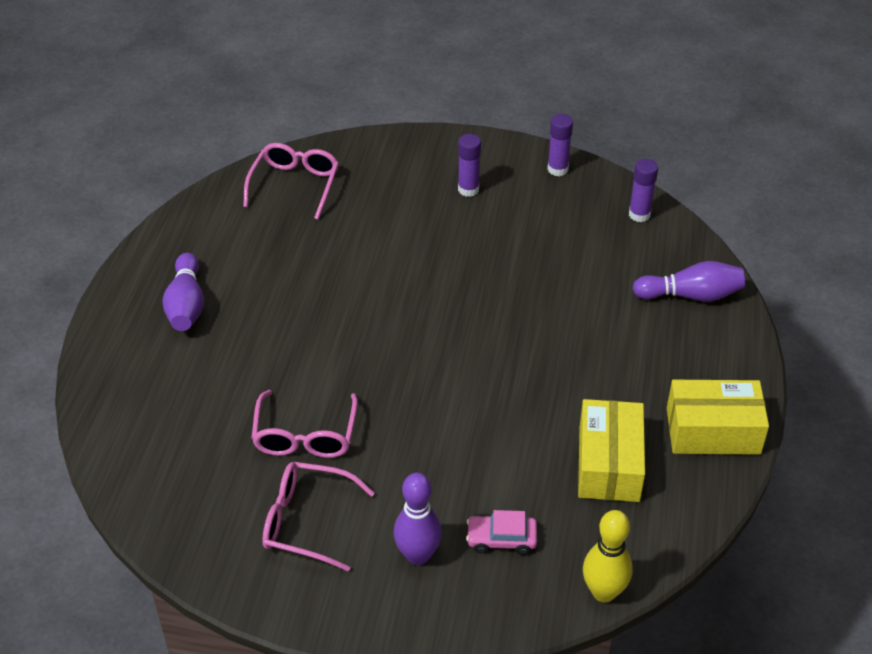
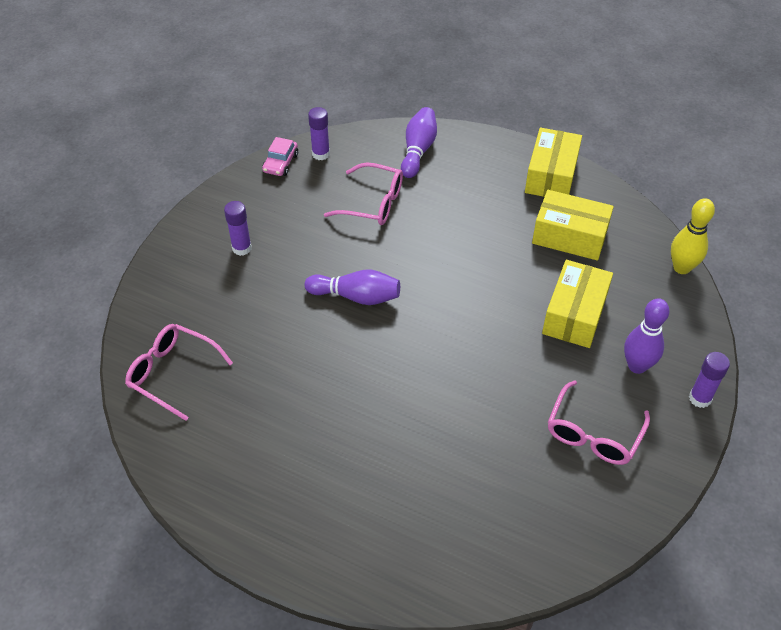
camera: 75 degrees left, 5 degrees up
(186, 305) = (307, 491): purple bowling pin -> purple bowling pin (356, 296)
(305, 435) = (500, 419): pink glasses -> pink glasses (373, 203)
(478, 484) = (574, 314): none -> yellow box
(501, 539) = (629, 312): pink car -> pink car (280, 163)
(557, 169) = (244, 187): purple glue stick -> purple glue stick (700, 398)

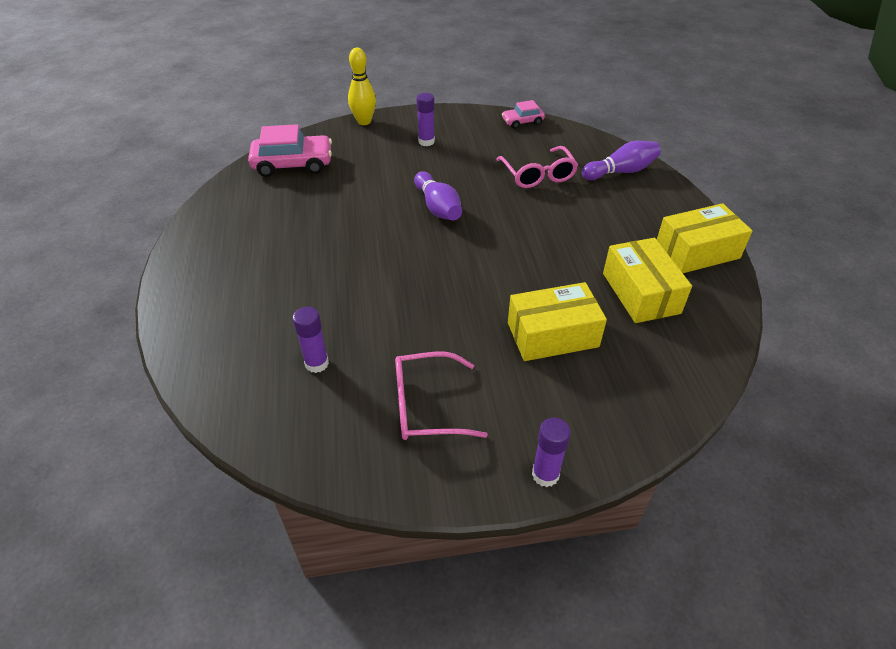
camera: 55 degrees right, 5 degrees down
(173, 373) = (293, 164): pink glasses -> pink car
(321, 154) = (554, 133): purple glue stick -> purple glue stick (317, 363)
(637, 366) = (537, 405): purple bowling pin -> none
(681, 268) = (702, 389): yellow bowling pin -> yellow bowling pin (364, 121)

